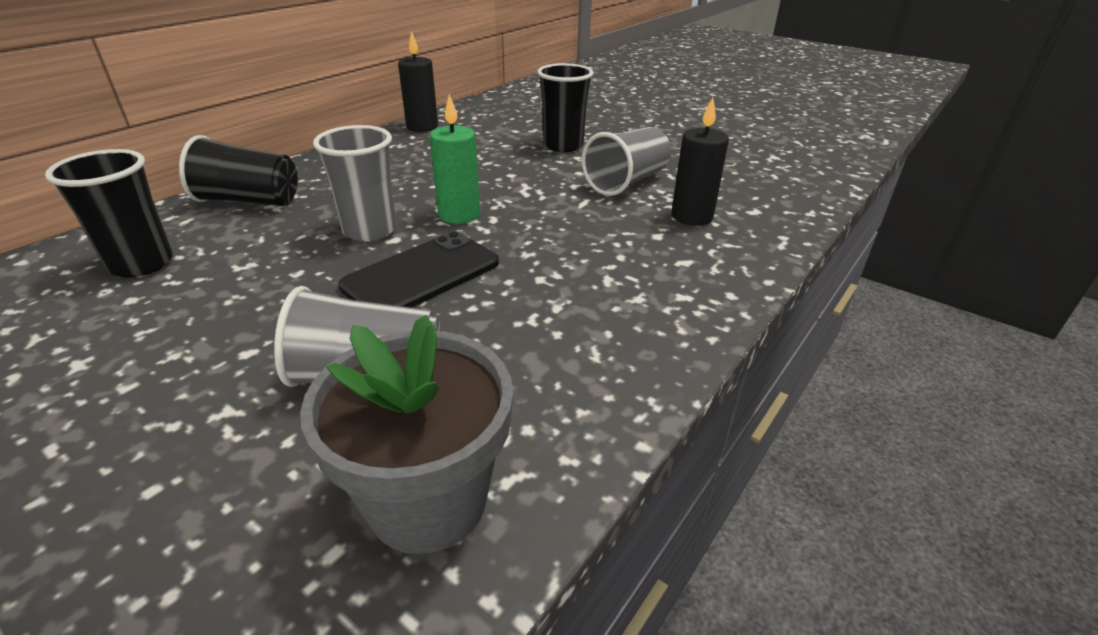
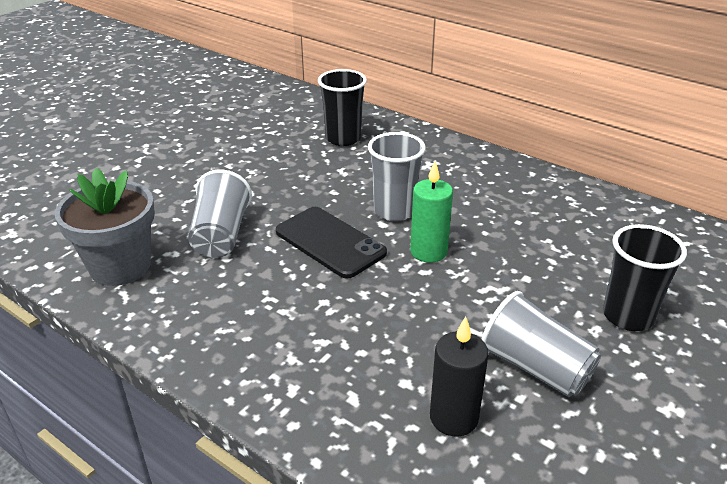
camera: 90 degrees right, 0 degrees up
(249, 201) = (434, 153): black cup -> none
(422, 127) = (631, 210): black candle -> none

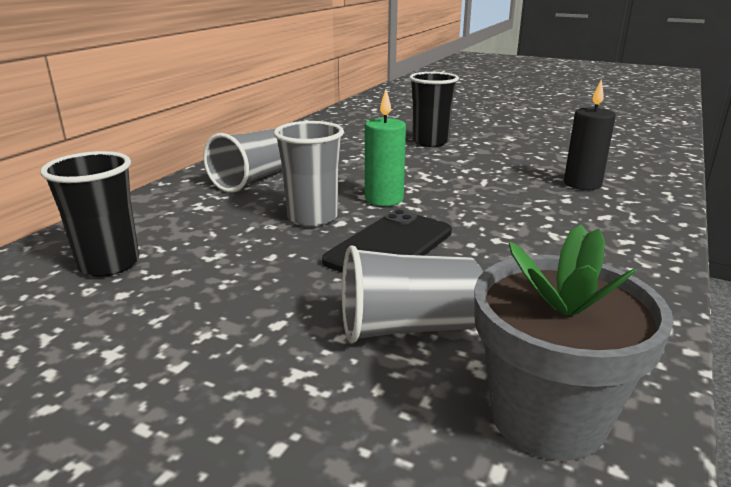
camera: 100 degrees left, 10 degrees down
(535, 367) = (507, 164): grey cup -> grey cup (253, 180)

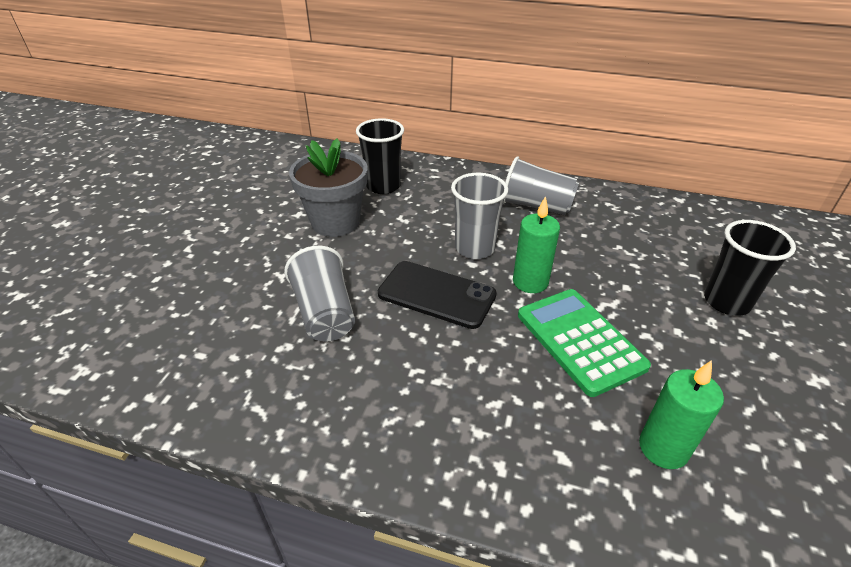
camera: 80 degrees right, 15 degrees up
(471, 191) = (579, 340): none -> green calculator
(547, 417) = (236, 377): grey flower pot -> grey flower pot (335, 222)
(582, 184) = (663, 448): black candle -> green candle

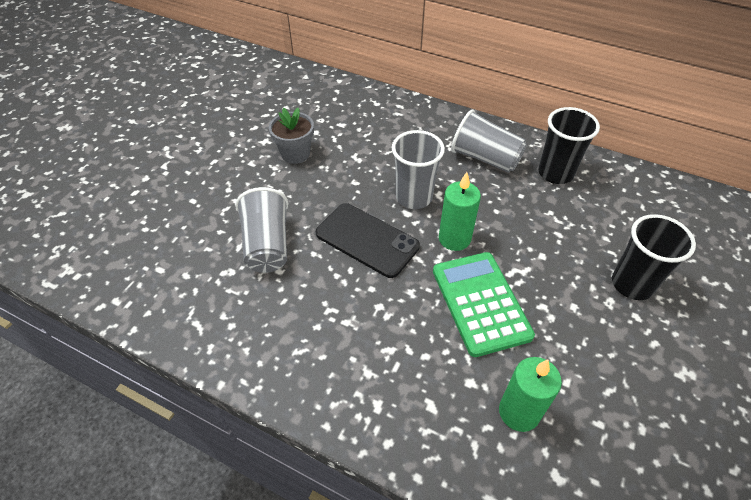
camera: 10 degrees right, 10 degrees up
(335, 222) = (295, 154): grey flower pot -> grey flower pot, size x0.65
(383, 186) = (347, 119): black cup -> black cup (555, 173)

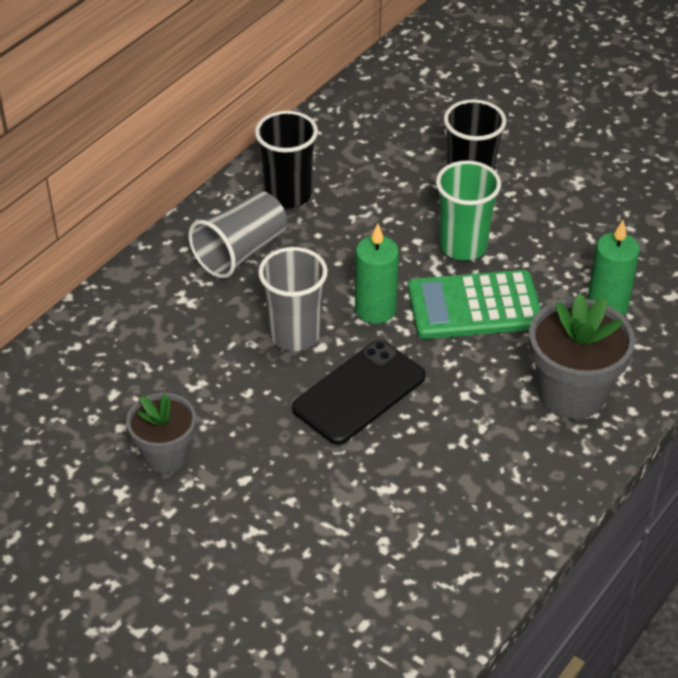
camera: 80 degrees left, 5 degrees down
(267, 245) = (345, 498): grey cup -> none
(398, 387) = (572, 393): none -> grey flower pot
(549, 287) = (463, 246): none -> green cup

